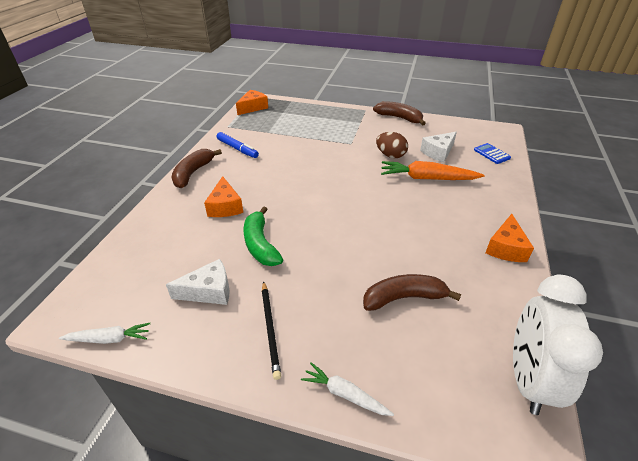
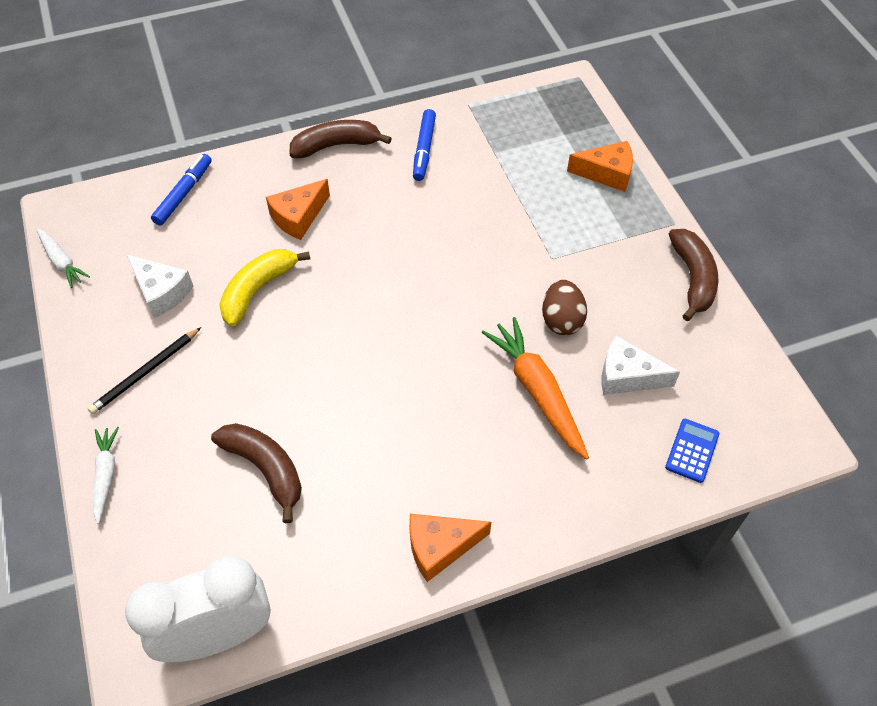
camera: 55 degrees right, 15 degrees up
(140, 246) = (183, 194): none -> blue marker
(253, 107) = (544, 95): orange cheese -> orange cheese (607, 173)
(260, 245) = (258, 290): green banana -> yellow banana

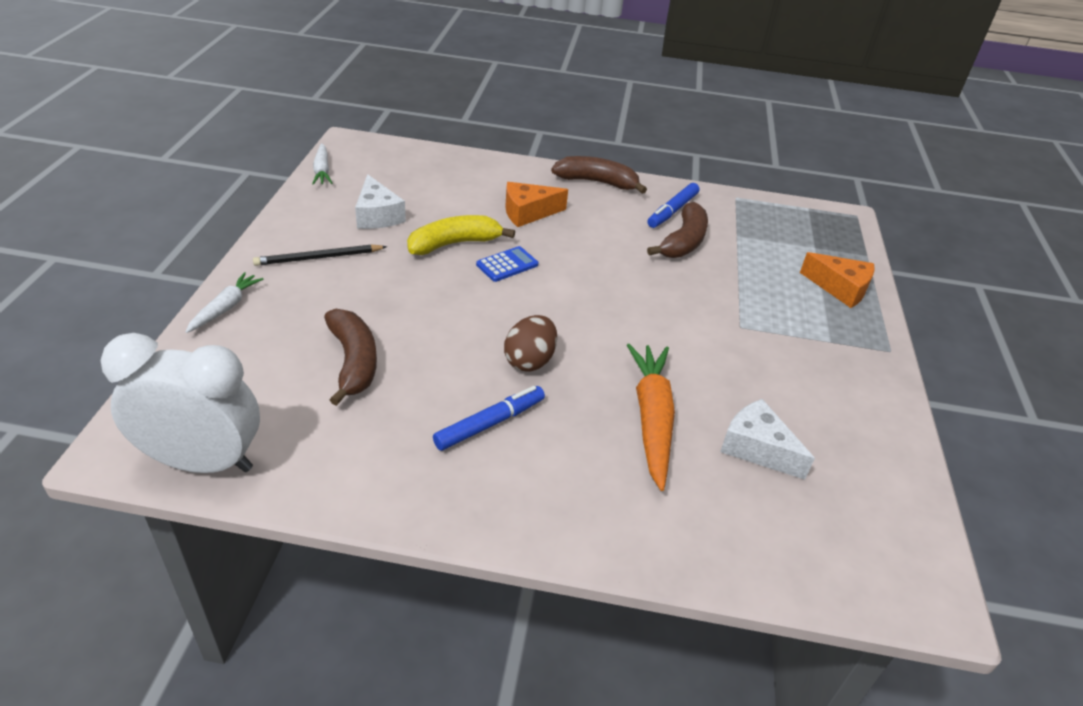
camera: 25 degrees right, 15 degrees down
(183, 194) = (448, 166): blue marker -> blue marker (490, 423)
(440, 547) = (457, 497): orange cheese -> none
(561, 320) = (717, 375): brown egg -> brown egg (529, 361)
(692, 278) = (883, 400): brown banana -> brown banana (683, 241)
(692, 451) = (789, 545): blue calculator -> blue calculator (507, 265)

